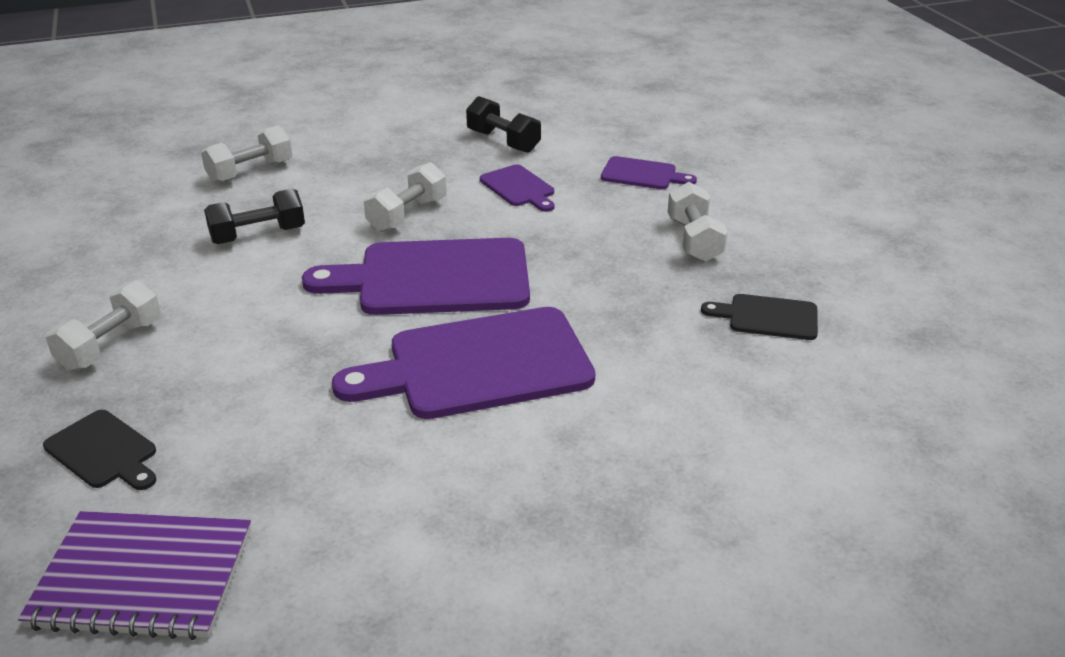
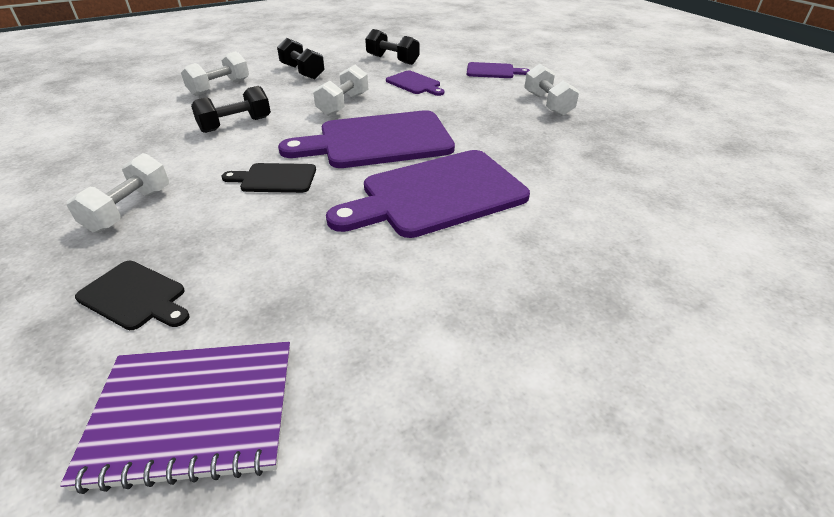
camera: 10 degrees left, 5 degrees up
(368, 154) = (302, 72): none -> black dumbbell
(767, 317) = (624, 144): black cutting board -> black cutting board (275, 178)

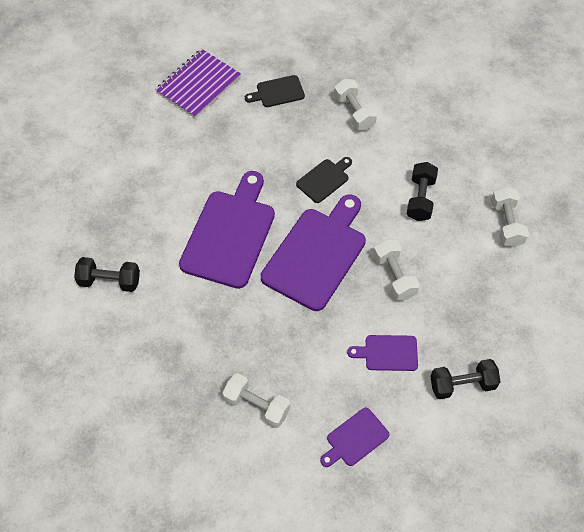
camera: 135 degrees right, 20 degrees up
(302, 72) = (494, 295): black dumbbell -> black dumbbell (110, 281)

